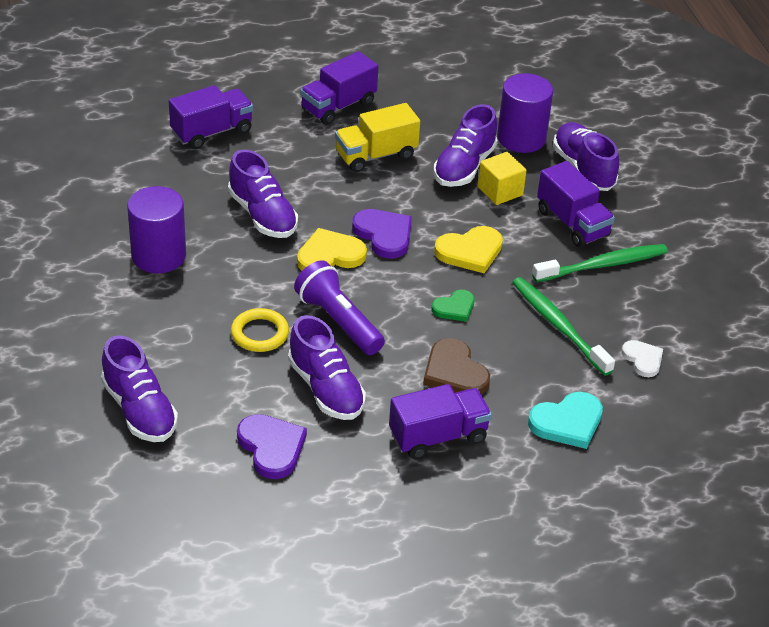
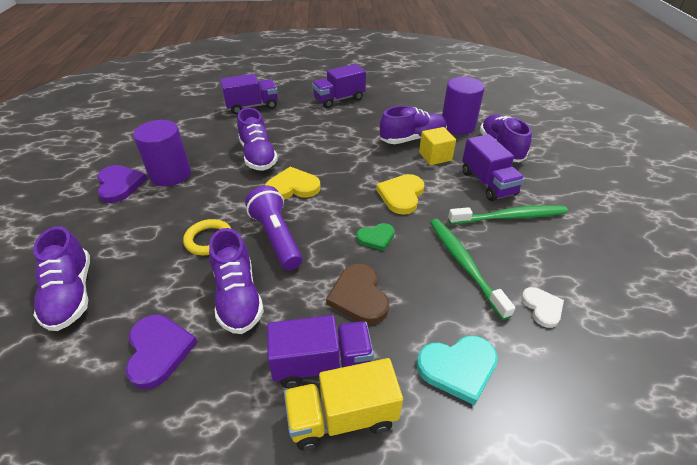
camera: 15 degrees right, 0 degrees up
(376, 155) = (353, 127): yellow truck -> yellow truck (342, 417)
(384, 235) = (339, 177): purple heart -> purple heart (119, 185)
(464, 167) = (412, 139): purple shoe -> purple shoe turned 150 degrees counterclockwise
(470, 251) = (401, 195): yellow heart -> yellow heart turned 120 degrees clockwise

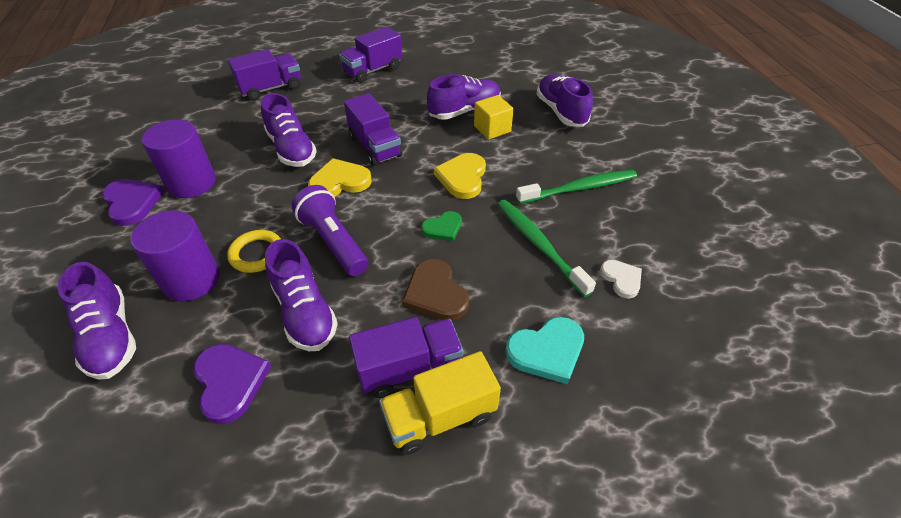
camera: 10 degrees left, 5 degrees up
(457, 126) = (511, 90): purple cylinder -> purple cylinder (191, 280)
(488, 183) = (552, 153): purple truck -> purple truck (375, 146)

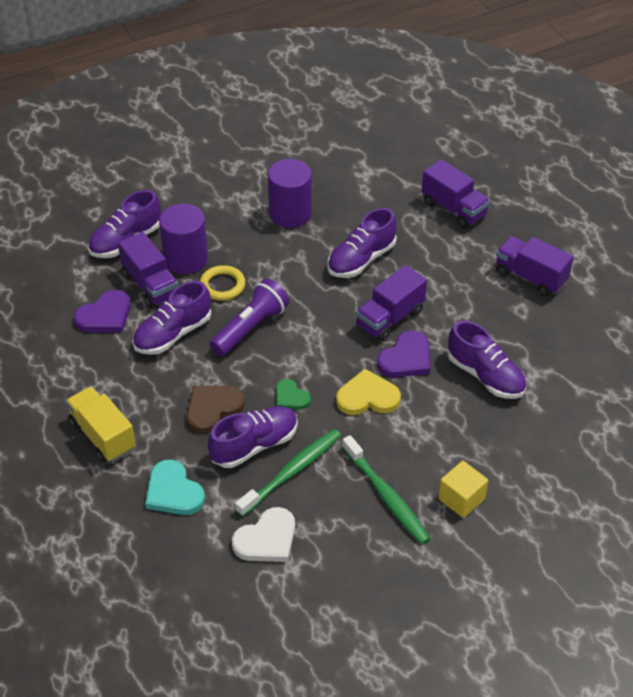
camera: 75 degrees right, 0 degrees up
(132, 203) = (254, 190): purple heart -> purple heart (406, 358)
(340, 182) = (327, 308): yellow heart -> none
(409, 368) = (138, 409): purple truck -> purple truck (151, 285)
(492, 129) = (461, 406): yellow cube -> yellow cube (461, 499)
(561, 112) = (525, 465): purple shoe -> purple shoe (254, 445)
(621, 279) = (267, 539): white heart -> white heart, size x1.57

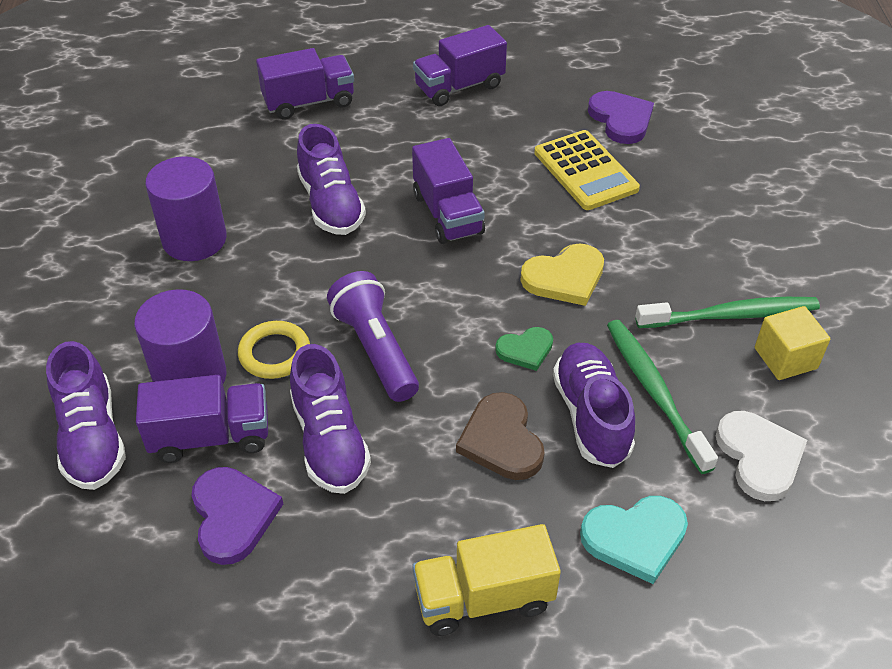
camera: 65 degrees left, 0 degrees up
(367, 397) = (565, 277): yellow heart -> yellow heart turned 135 degrees counterclockwise
(406, 358) = (521, 223): purple heart -> purple heart (621, 119)
(461, 499) = (759, 254): yellow cube -> yellow cube (785, 358)
(485, 376) = (585, 171): purple shoe -> yellow calculator

